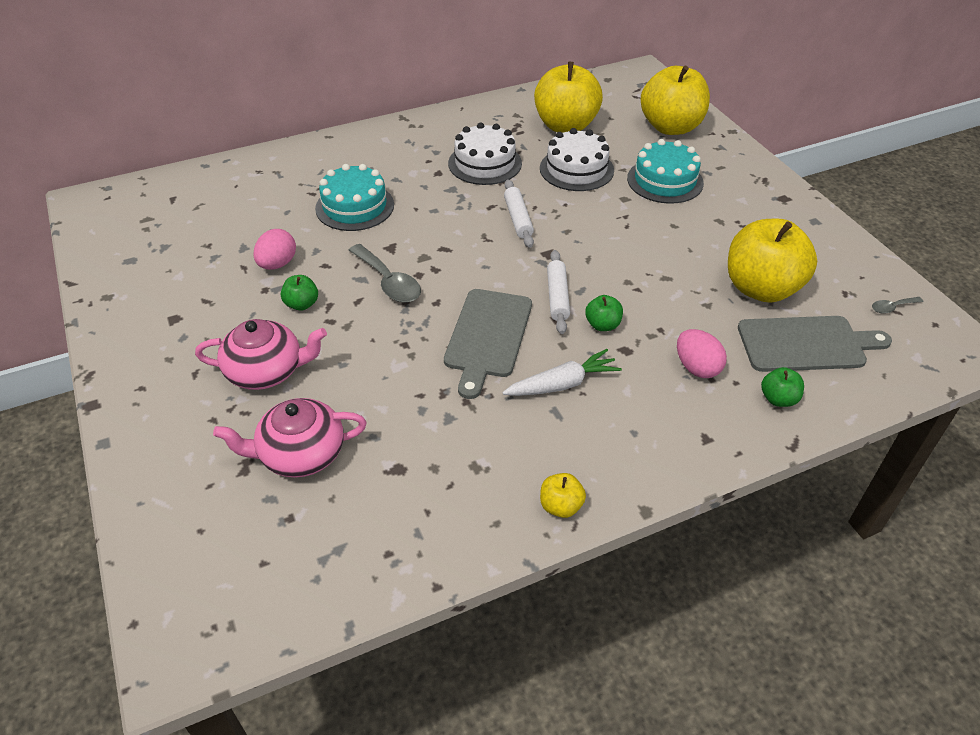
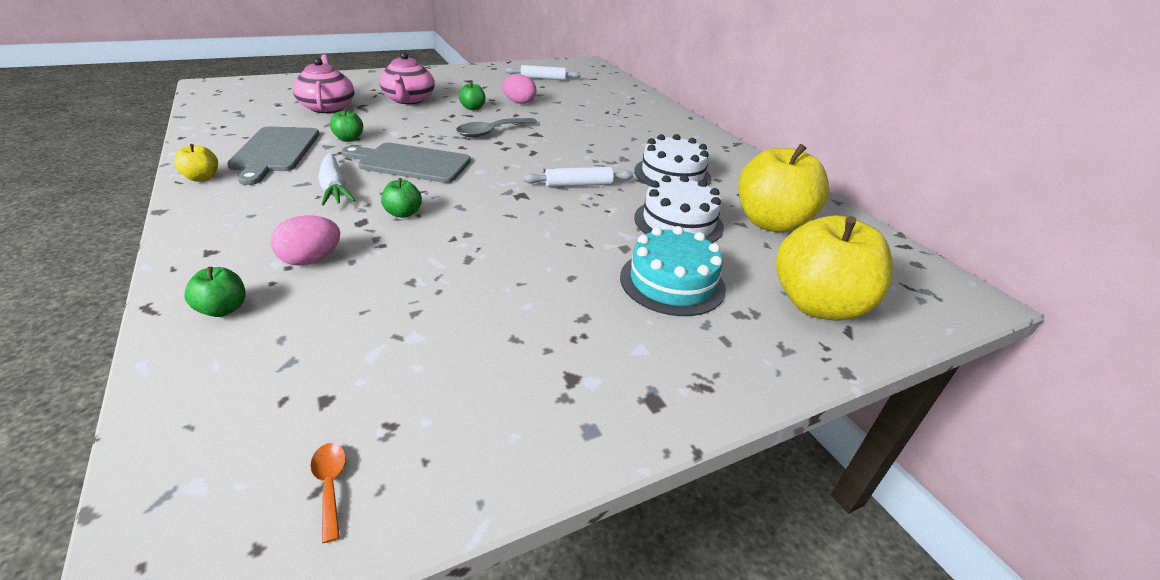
camera: 85 degrees right, 10 degrees down
(354, 206) = (591, 124): turquoise cake -> none
(424, 402) = (349, 139): none -> green apple
(557, 297) = (453, 195): white rolling pin -> white rolling pin (543, 78)
(761, 288) = (427, 331): yellow apple -> none
(806, 344) = (300, 353): grey cutting board -> grey cutting board (275, 151)
(892, 307) = (330, 485): grey spoon -> orange spoon

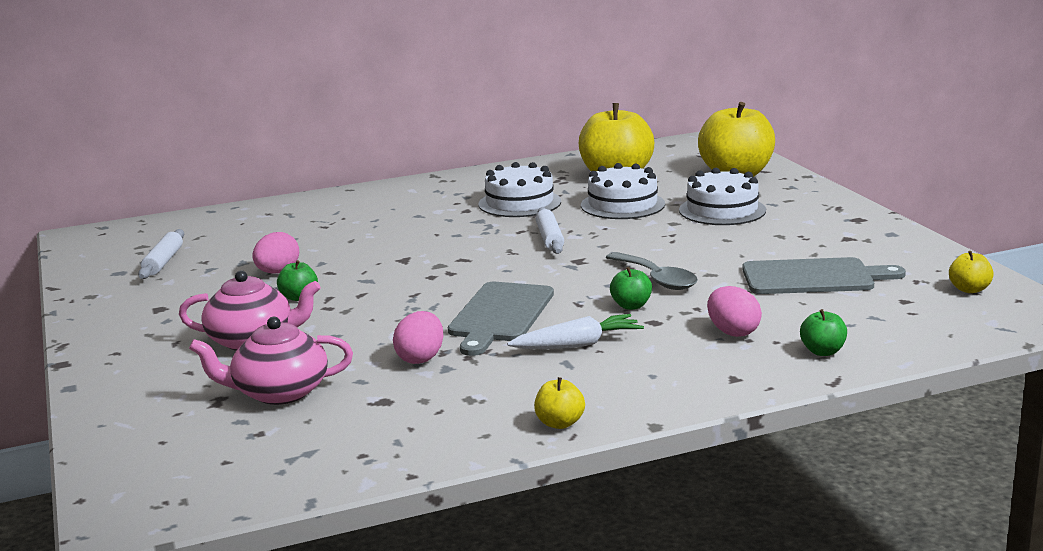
camera: 80 degrees left, 15 degrees down
(275, 151) = (468, 397): grey cutting board -> grey cutting board (813, 277)
(330, 485) = (969, 289): orange spoon -> yellow apple
(349, 139) = (420, 358): green apple -> pink egg
(491, 132) = (397, 282): grey spoon -> grey spoon (657, 279)
(672, 282) = (722, 210): turquoise cake -> white cake

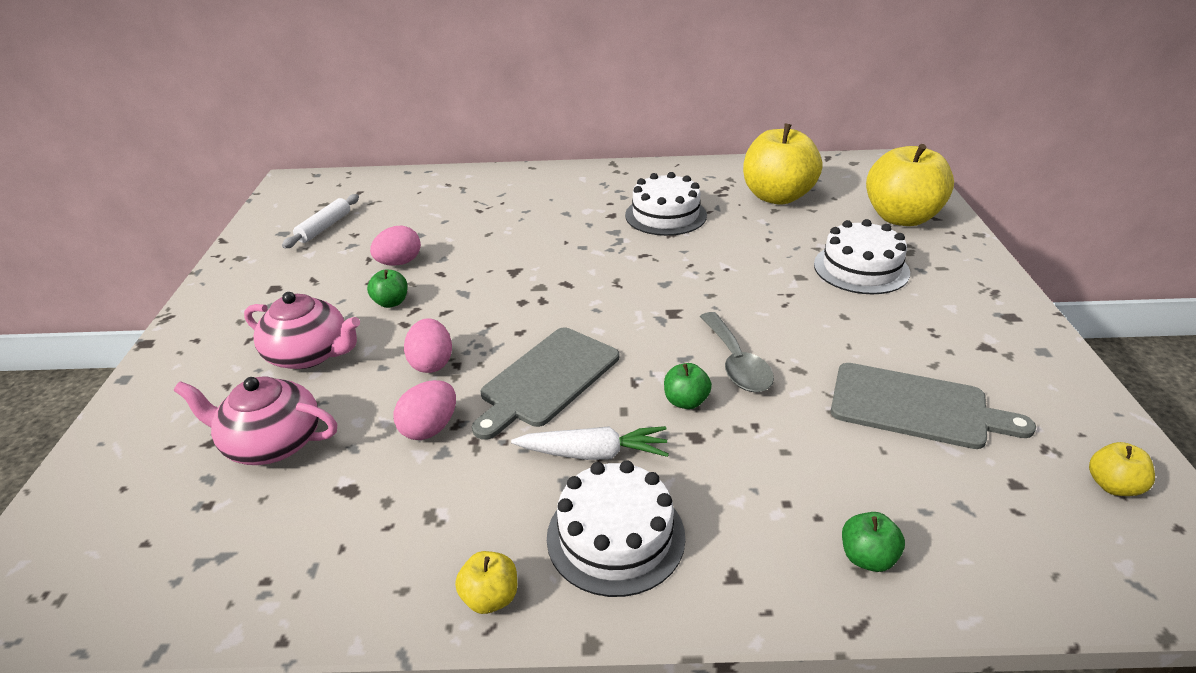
camera: 20 degrees right, 15 degrees up
(549, 238) = (664, 272): white rolling pin -> none
(622, 205) = (762, 238): white cake -> white cake (615, 536)
(733, 332) = (774, 483): pink egg -> pink egg (432, 363)

